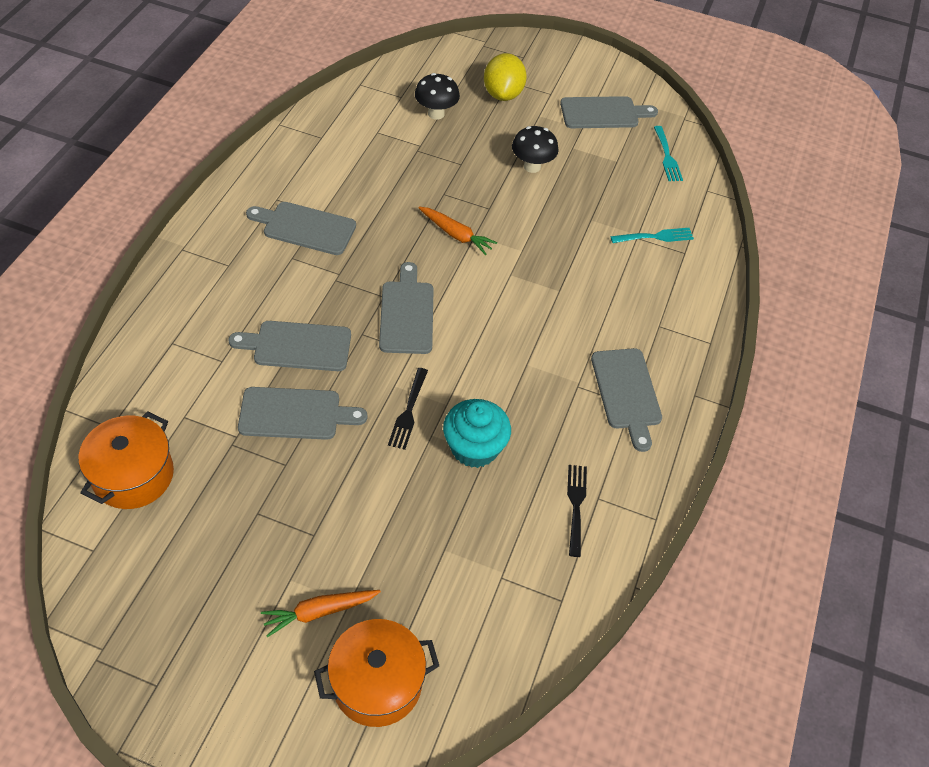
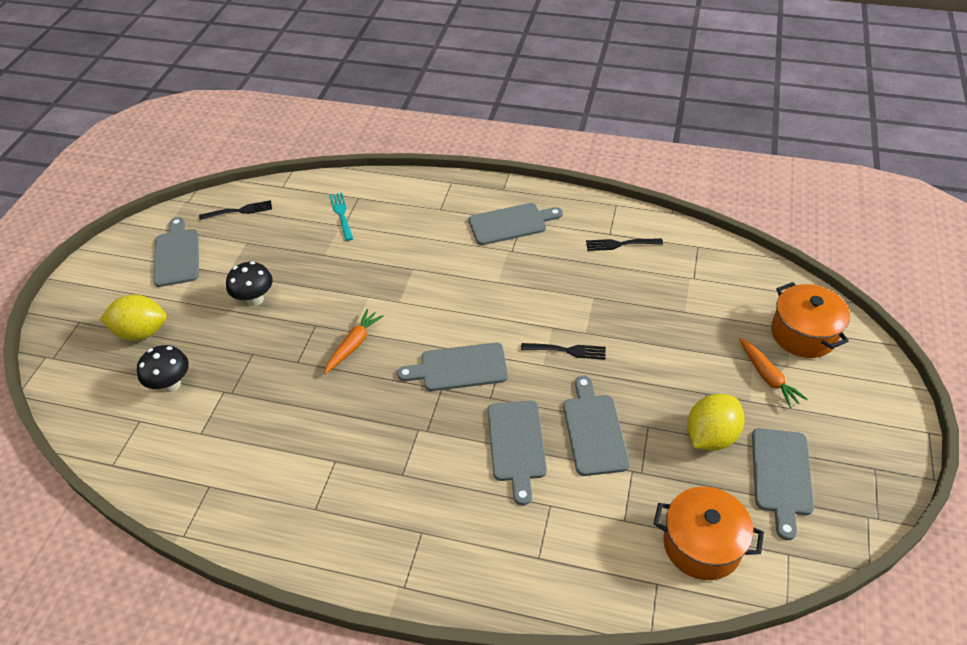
camera: 90 degrees left, 5 degrees down
(254, 522) = (711, 436): none -> yellow lemon
(305, 227) = (357, 471): grey cutting board -> grey cutting board (781, 475)
(474, 448) = (589, 305): turquoise cupcake -> none
(667, 156) = (239, 211): turquoise fork -> black fork

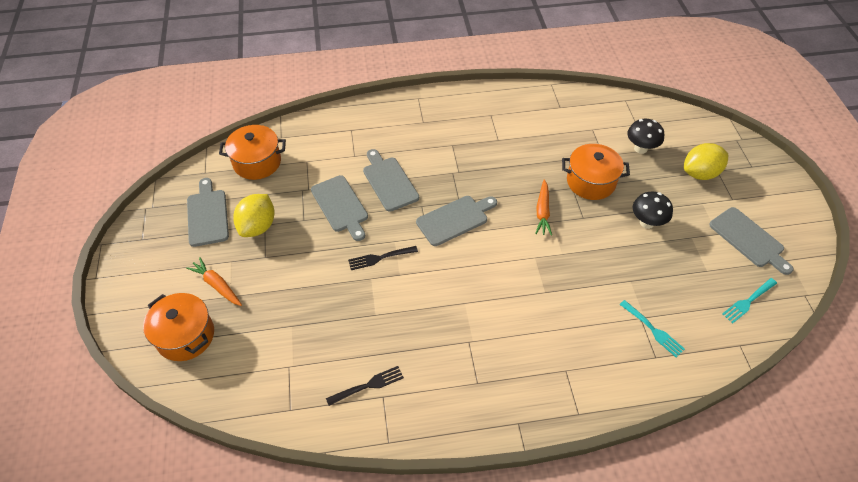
camera: 155 degrees right, 5 degrees up
(239, 211) = (748, 301): black fork -> turquoise fork
(270, 362) = (591, 182): none -> orange pot
(511, 224) = (486, 375): grey cutting board -> none

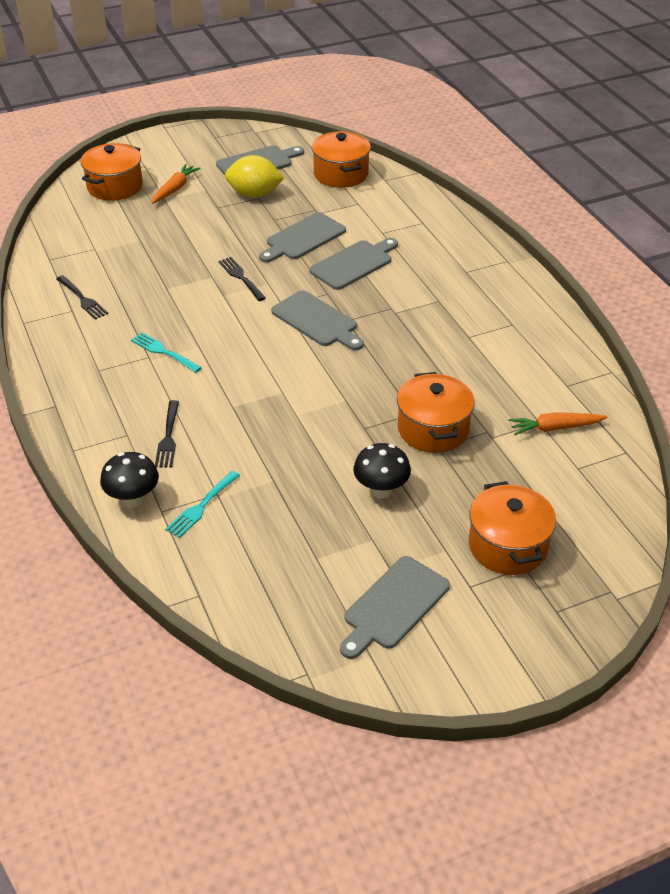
camera: 75 degrees right, 10 degrees down
(542, 212) = (359, 390): orange carrot -> orange carrot (555, 428)
(574, 341) = (168, 437): none -> black fork
(640, 148) = (526, 475): black mushroom -> black mushroom (133, 499)
(700, 173) = (507, 546): yellow lemon -> orange pot
(748, 301) = (275, 604): turquoise fork -> turquoise fork (164, 352)

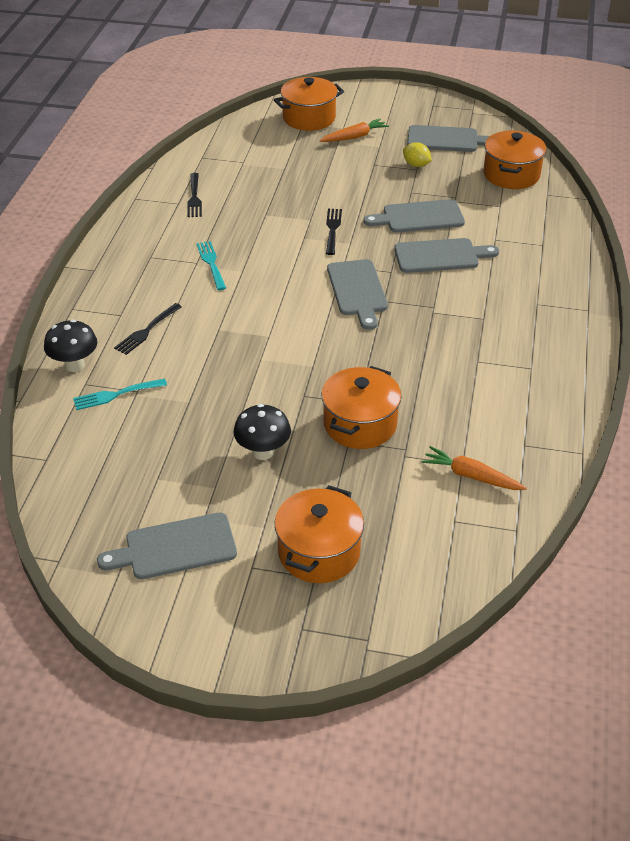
camera: 35 degrees right, 0 degrees up
(254, 194) = (416, 165): yellow lemon -> yellow lemon, size x0.58

